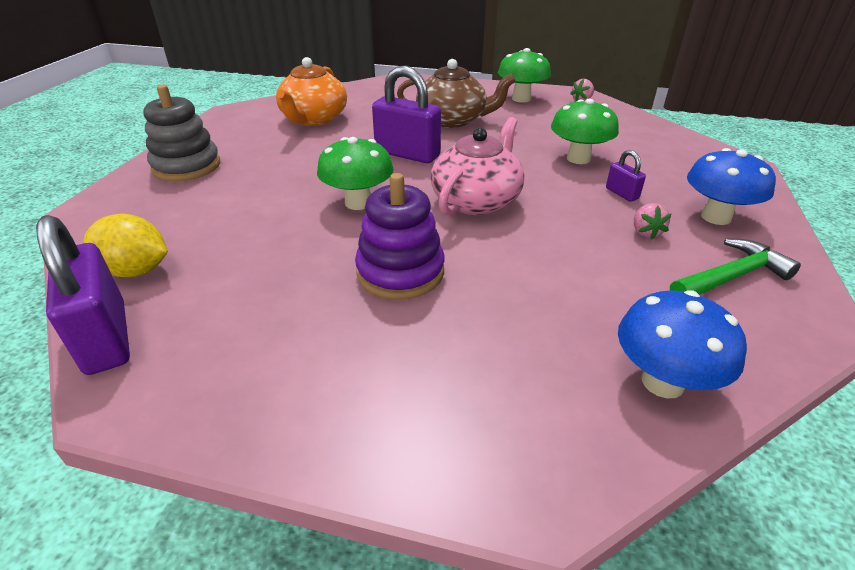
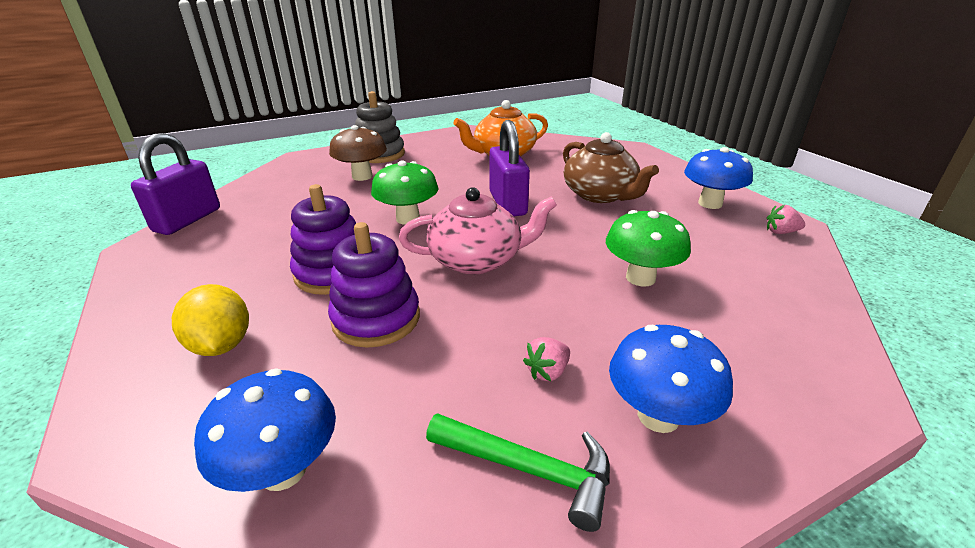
camera: 50 degrees right, 5 degrees down
(136, 271) = (254, 197): yellow lemon -> yellow lemon (221, 345)
(221, 193) = (362, 176): none -> brown mushroom
(506, 275) = (376, 318): none -> purple stacking toy
(521, 99) = (710, 203): green mushroom -> blue mushroom
(622, 193) = (608, 329): purple padlock -> none

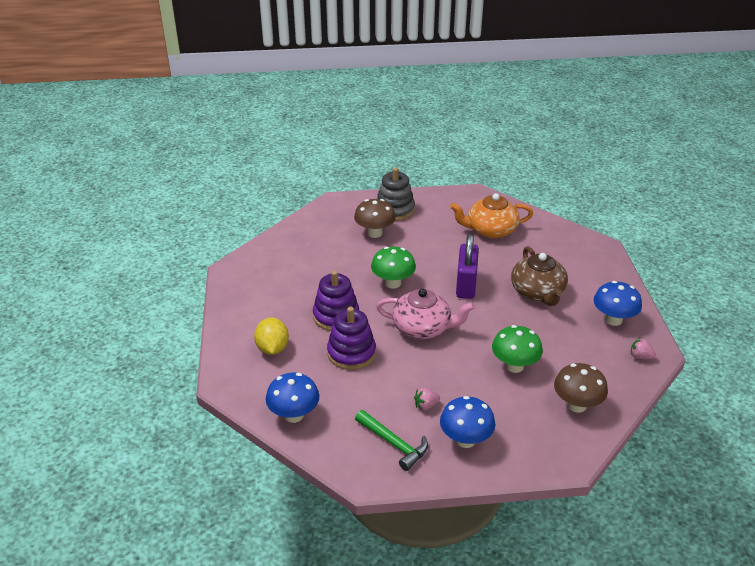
camera: 20 degrees right, 5 degrees up
(188, 220) = (256, 251): purple padlock -> none
(771, 308) = (576, 405): none -> brown mushroom

